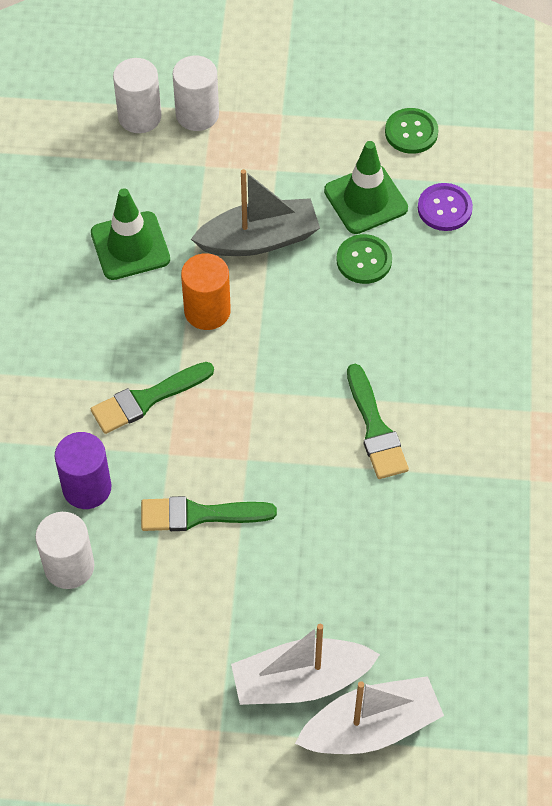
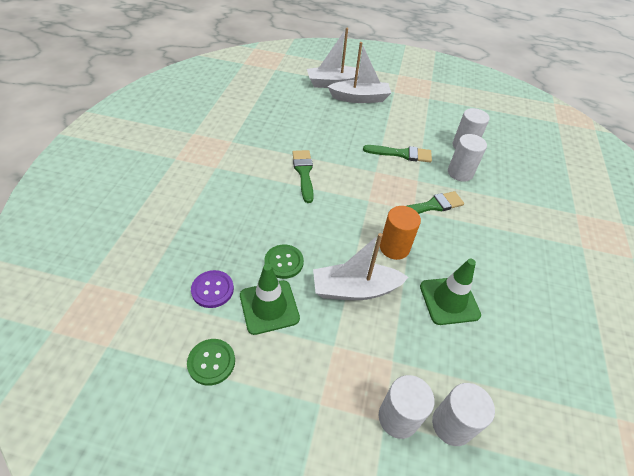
camera: 175 degrees left, 10 degrees down
(87, 487) = (460, 173): purple cylinder -> white cylinder
(259, 239) = (355, 289): grey boat -> white boat

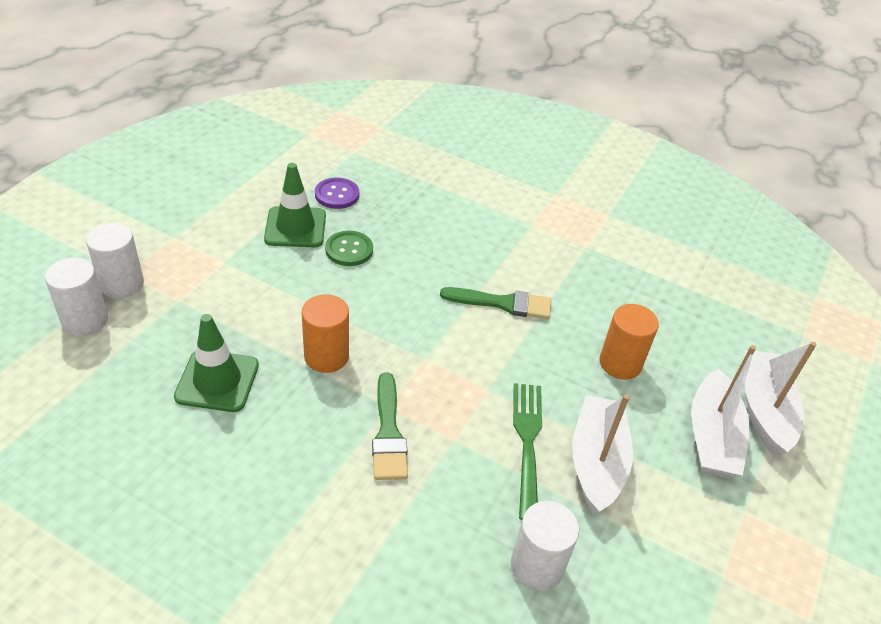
camera: 105 degrees right, 5 degrees down
(211, 362) = (257, 183): green button -> none
(329, 125) = (620, 363): none -> orange cylinder
(355, 289) = (281, 297): white boat -> white boat (596, 462)
(401, 154) = (527, 442): green brush -> green fork
(460, 173) = (457, 517): white cylinder -> none

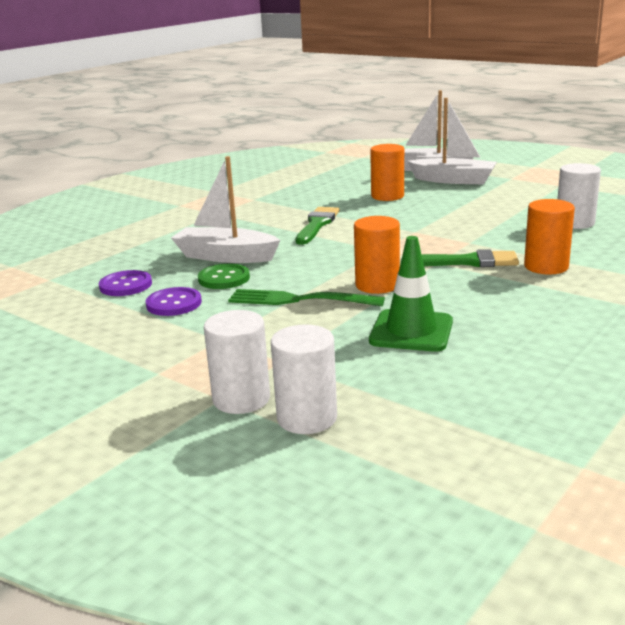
camera: 75 degrees left, 20 degrees down
(295, 227) = (174, 303): green traffic cone -> purple button
(372, 508) = (546, 266): none -> orange cylinder
(527, 442) = (468, 222): green fork -> green fork (299, 300)
(596, 462) = (481, 206): white boat -> white boat (225, 256)

